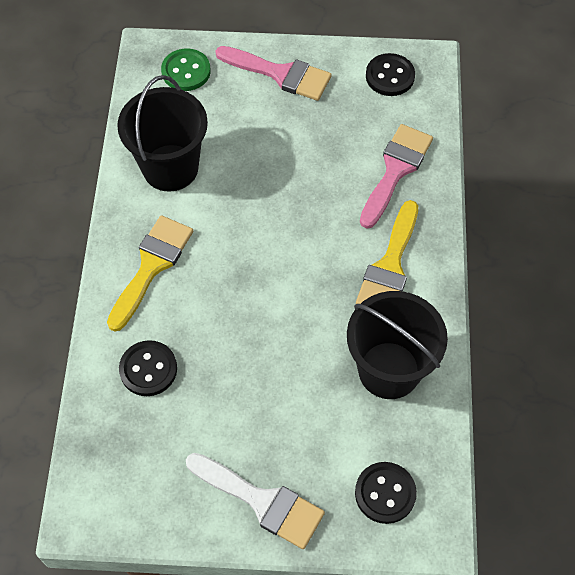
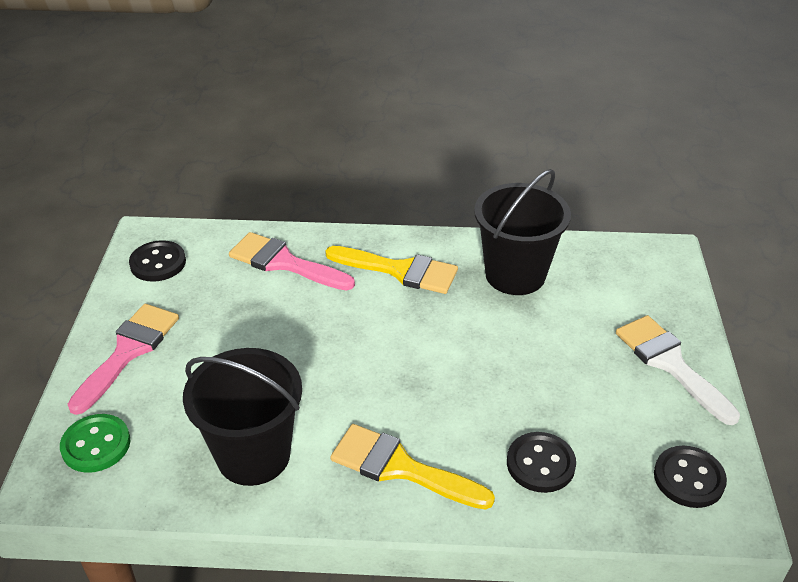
camera: 90 degrees left, 20 degrees down
(261, 501) = (670, 364): white brush -> white brush turned 60 degrees counterclockwise
(385, 493) = (638, 281): black button -> black button (689, 478)

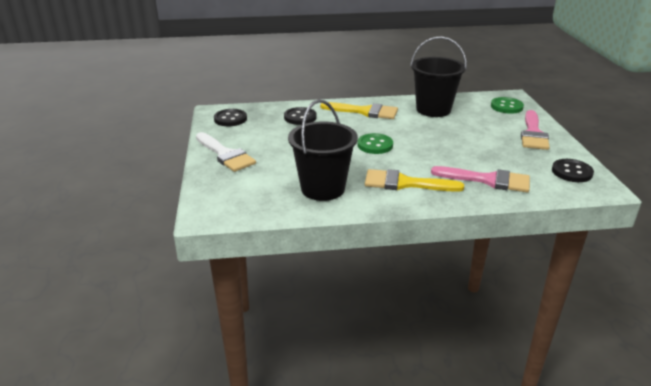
camera: 170 degrees right, 10 degrees down
(414, 356) = (375, 145): none -> green button

